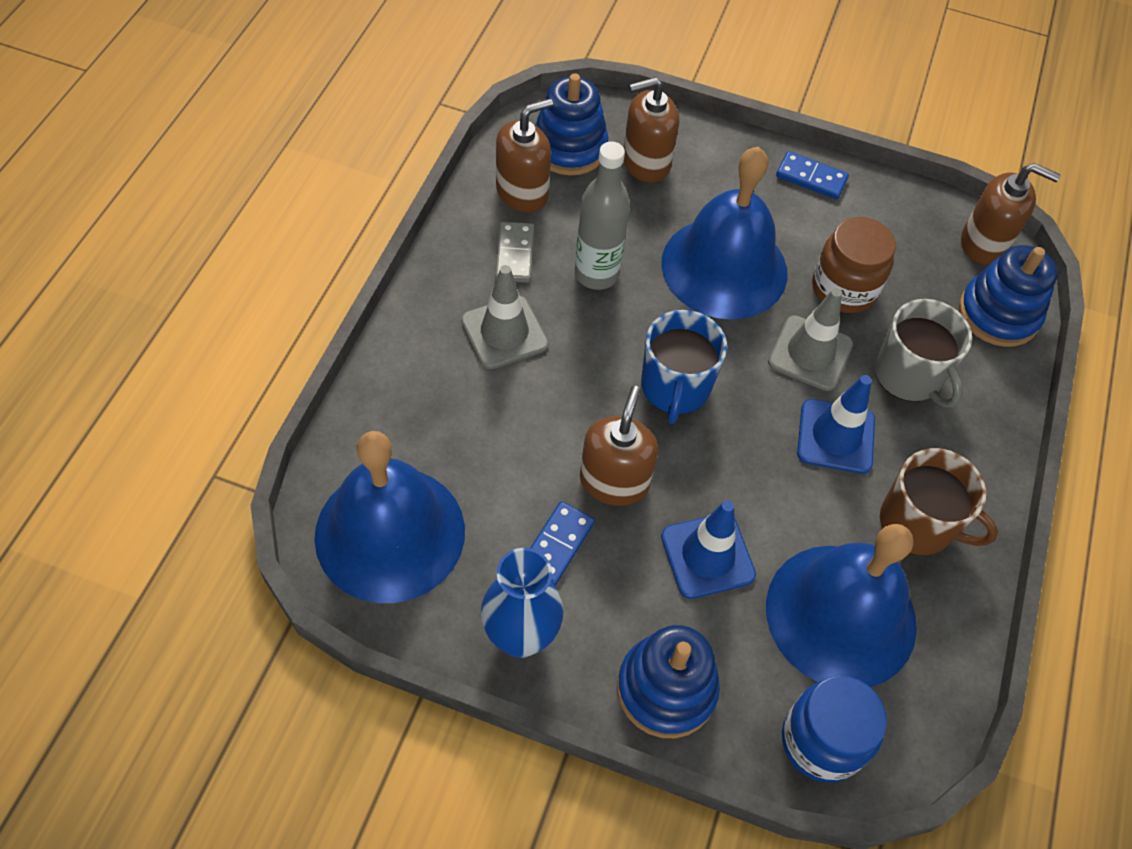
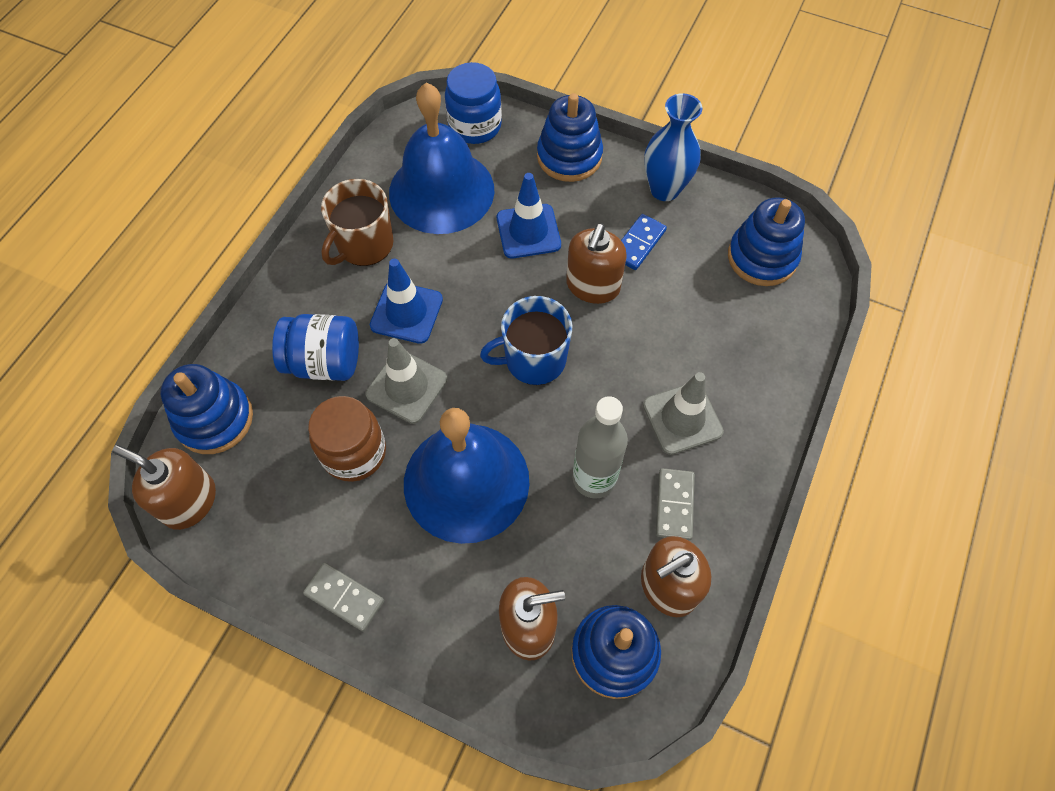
camera: 170 degrees left, 5 degrees up
(390, 533) = (762, 257): blue bell -> blue stacking toy
(675, 388) = (533, 359): blue mug -> blue mug turned 120 degrees counterclockwise
(811, 178) = (344, 597): blue domino -> grey domino
(909, 375) = (324, 362): grey mug -> blue jar
(918, 524) = (364, 245): brown mug -> brown mug turned 90 degrees counterclockwise

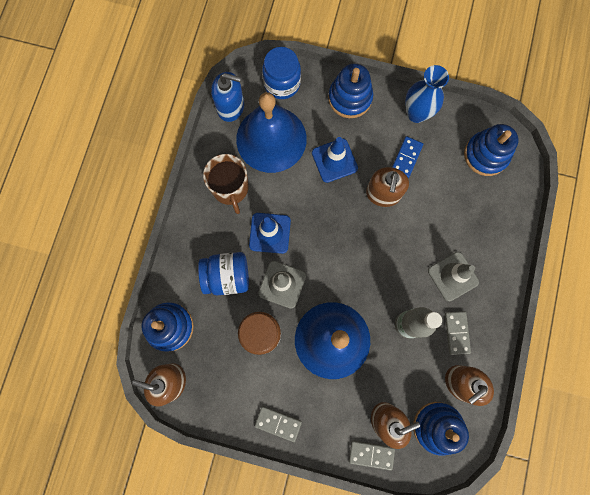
camera: 10 degrees left, 15 degrees up
(364, 245) = (230, 188): brown mug -> brown mug turned 45 degrees counterclockwise
(394, 144) = (231, 107): none -> blue soap dispenser
(490, 678) = (371, 454): none -> grey domino
(533, 359) = (356, 252): blue mug -> none

